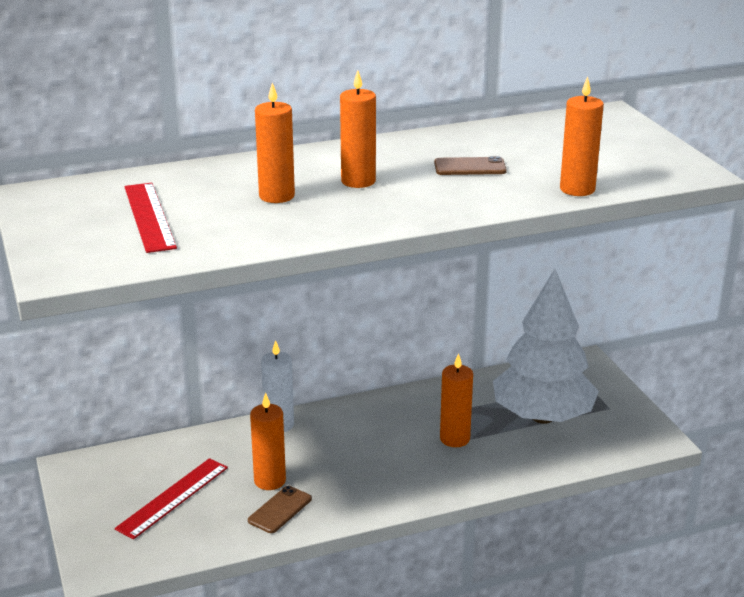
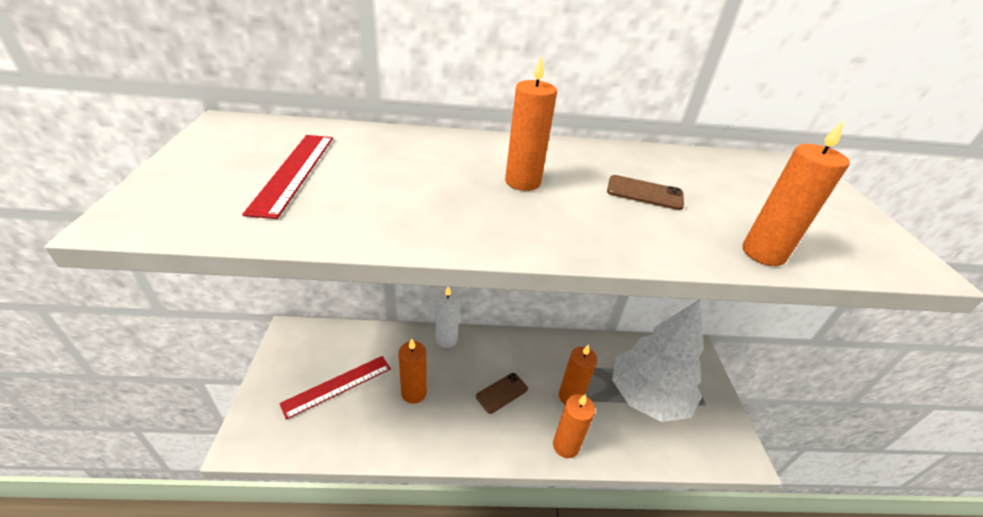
camera: 15 degrees right, 10 degrees up
(277, 196) = (432, 179): orange candle -> orange candle (565, 445)
(280, 510) = (406, 427): brown phone -> brown phone (502, 393)

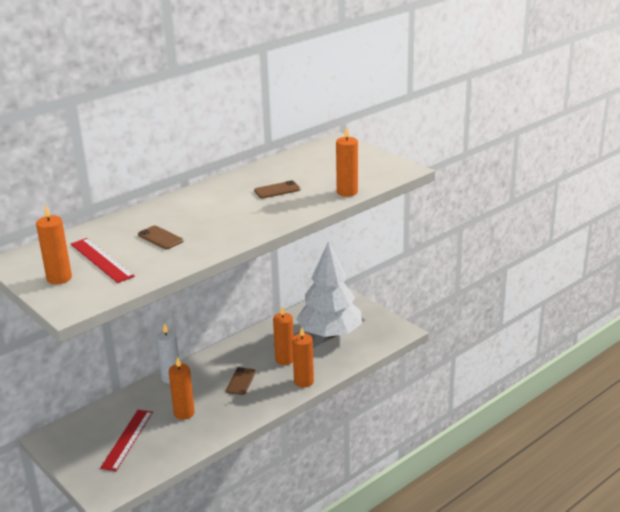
camera: 35 degrees left, 10 degrees down
(403, 180) = (160, 238): none -> brown phone
(522, 182) = (216, 212): orange candle -> orange candle (59, 278)

